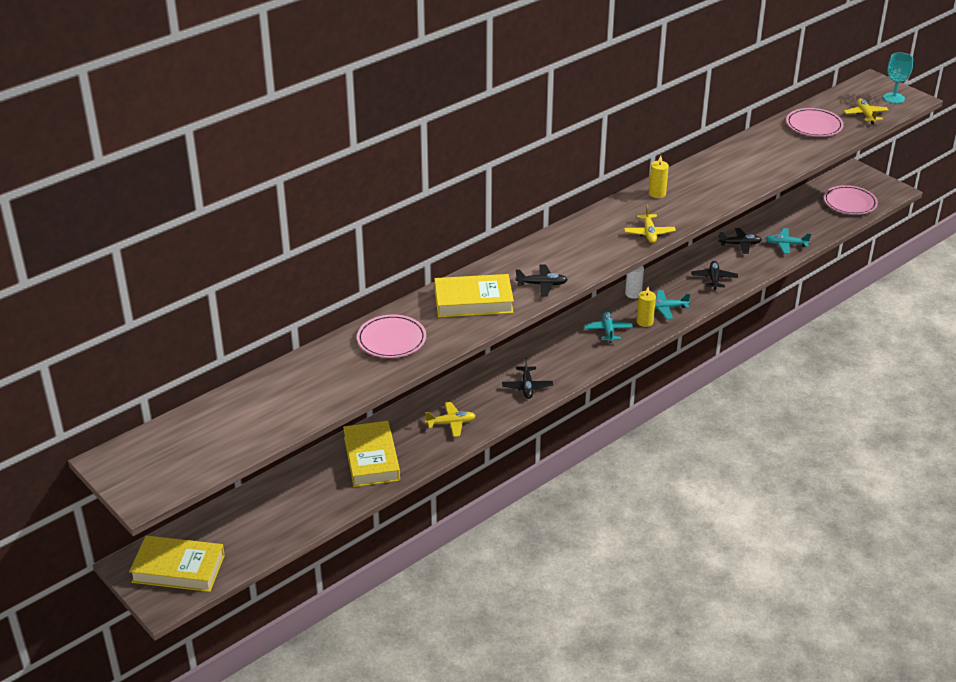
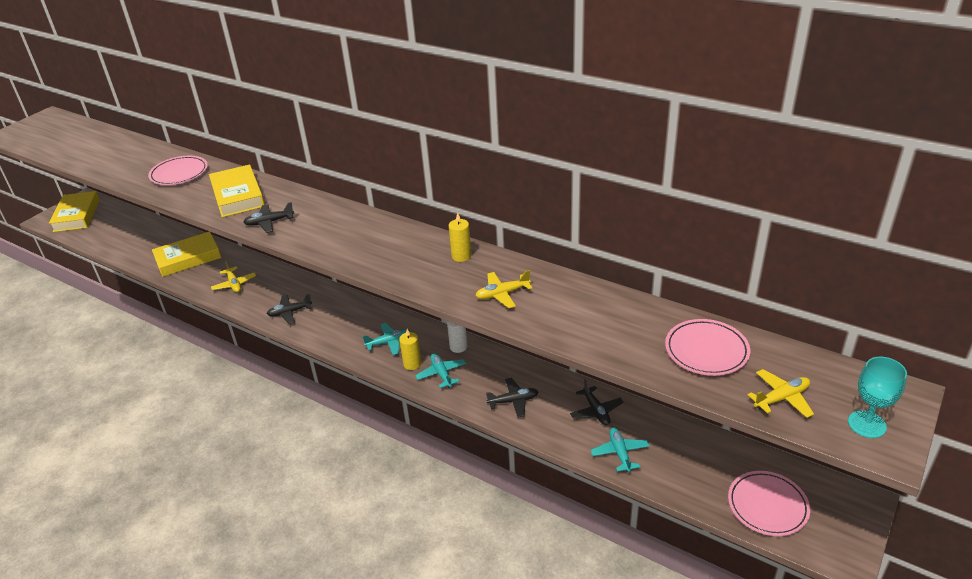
camera: 75 degrees right, 0 degrees up
(542, 284) = (269, 222): black plane -> black plane turned 90 degrees clockwise
(649, 233) = (378, 265): yellow plane -> yellow plane (502, 294)

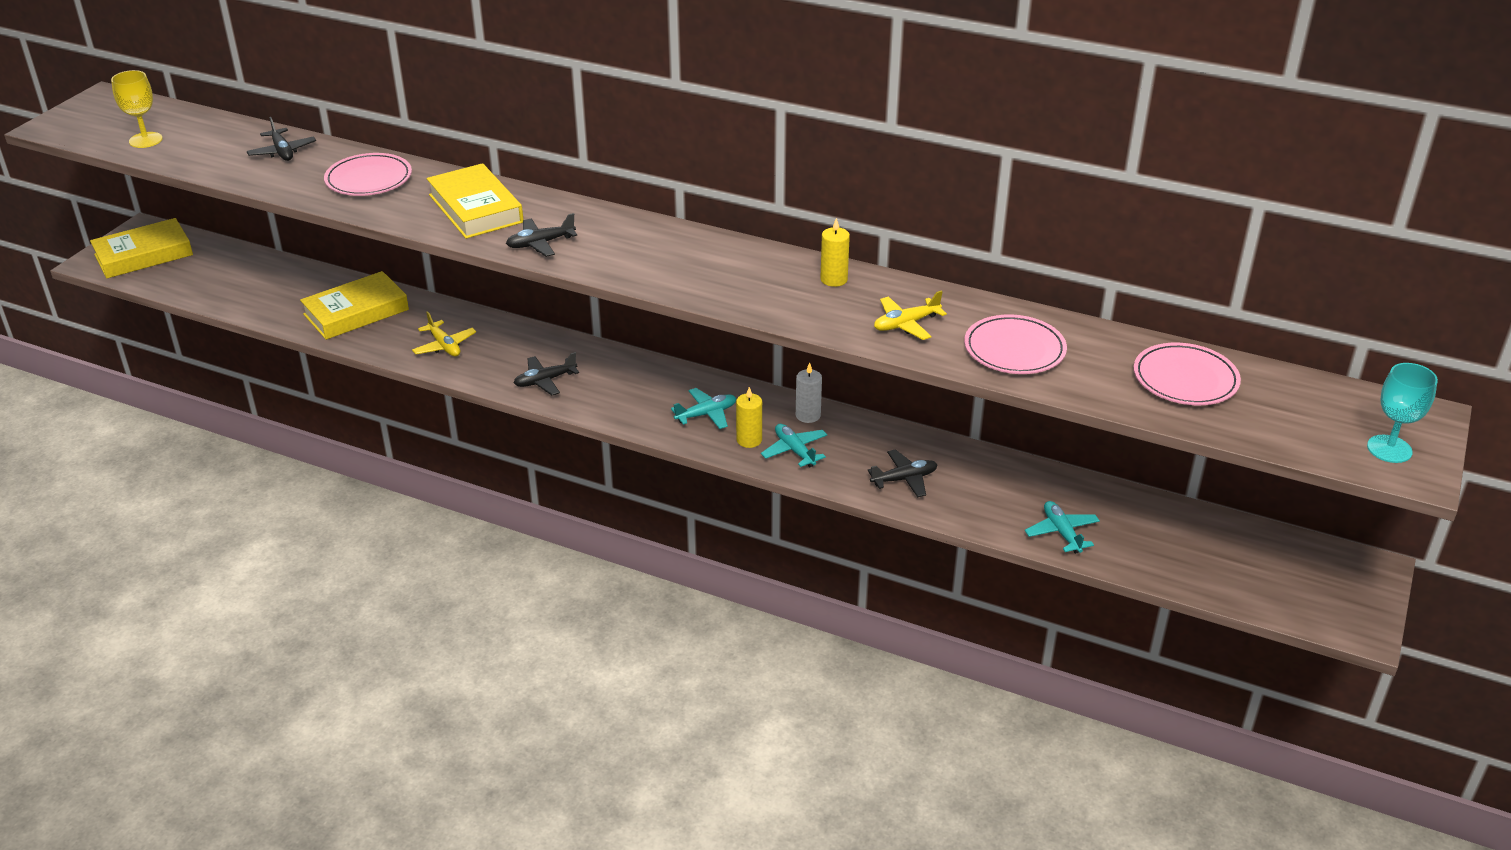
camera: 10 degrees left, 0 degrees up
(57, 144) = (145, 140): none -> yellow goblet
(77, 215) = (144, 255): yellow book -> yellow book turned 75 degrees clockwise
(596, 411) = (1018, 485): black plane -> black plane (282, 152)
(767, 506) = (1259, 580): pink plate -> pink plate (1014, 350)
(781, 398) = (1286, 427): yellow plane -> none

